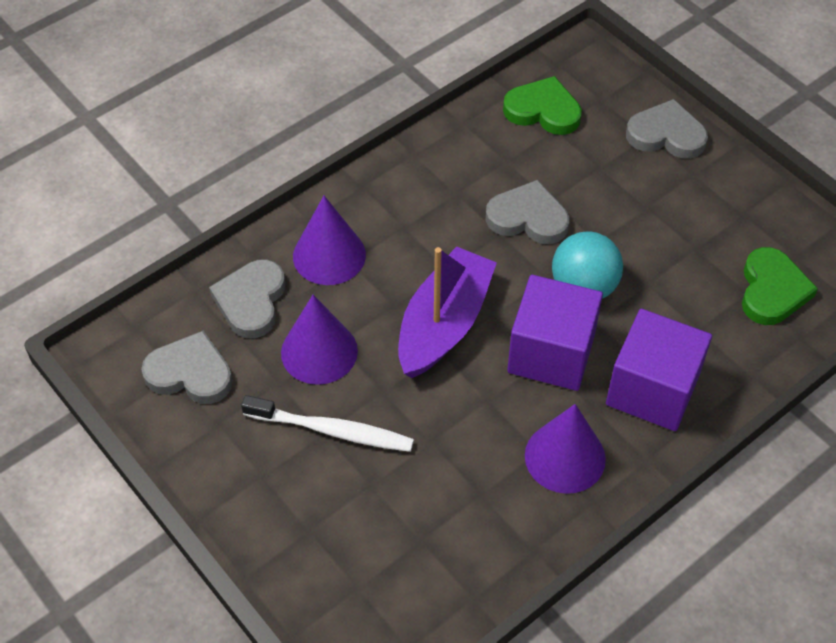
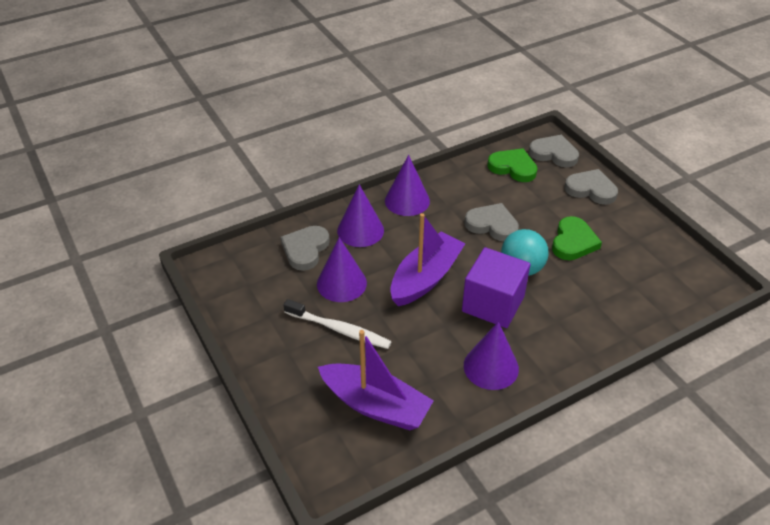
camera: 10 degrees right, 10 degrees down
(190, 373) = (257, 285): grey heart -> grey heart (554, 154)
(391, 192) = (407, 200): none -> purple cone
(410, 544) = (375, 405): none -> purple boat
(652, 390) = (558, 334): purple cube -> none
(772, 290) = (649, 286): green heart -> green heart (573, 242)

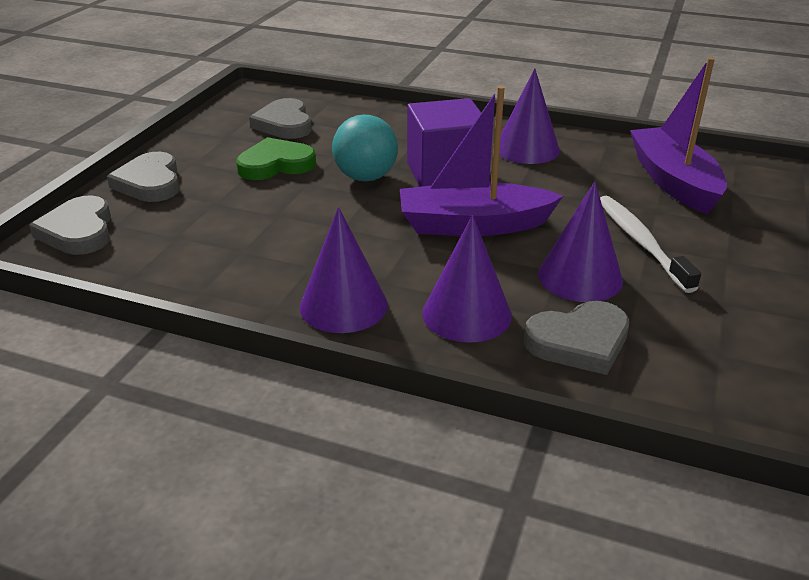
camera: 130 degrees left, 10 degrees down
(492, 225) = (310, 220): grey heart -> grey heart (284, 124)
(513, 167) = (151, 250): green heart -> none

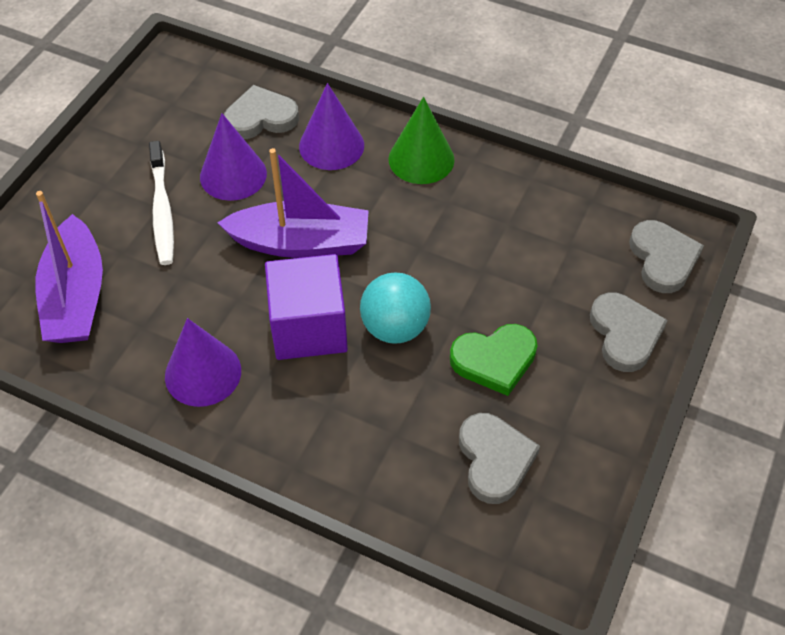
camera: 175 degrees left, 20 degrees up
(343, 305) = (421, 159): purple cone -> green cone

